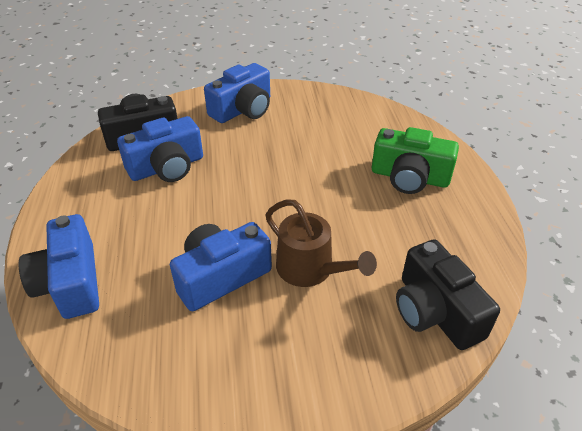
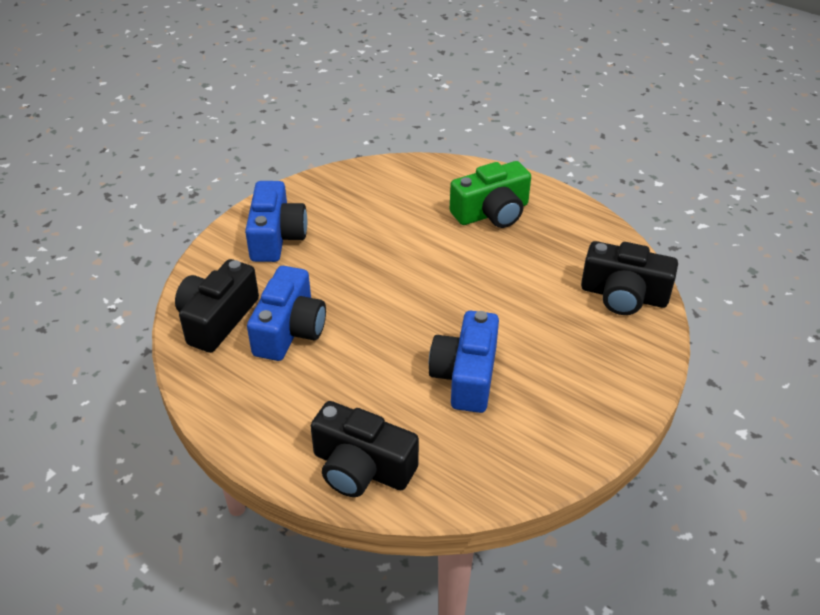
camera: 45 degrees left, 0 degrees up
(71, 282) = (361, 468): blue camera -> black camera
(310, 269) = (517, 325): brown watering can -> none

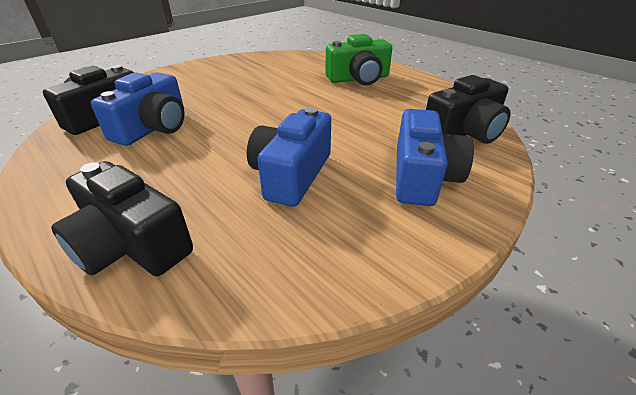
camera: 10 degrees right, 5 degrees down
(276, 237) = (188, 79): blue camera -> blue camera (422, 176)
(623, 295) = (464, 132): black camera -> black camera turned 60 degrees counterclockwise

